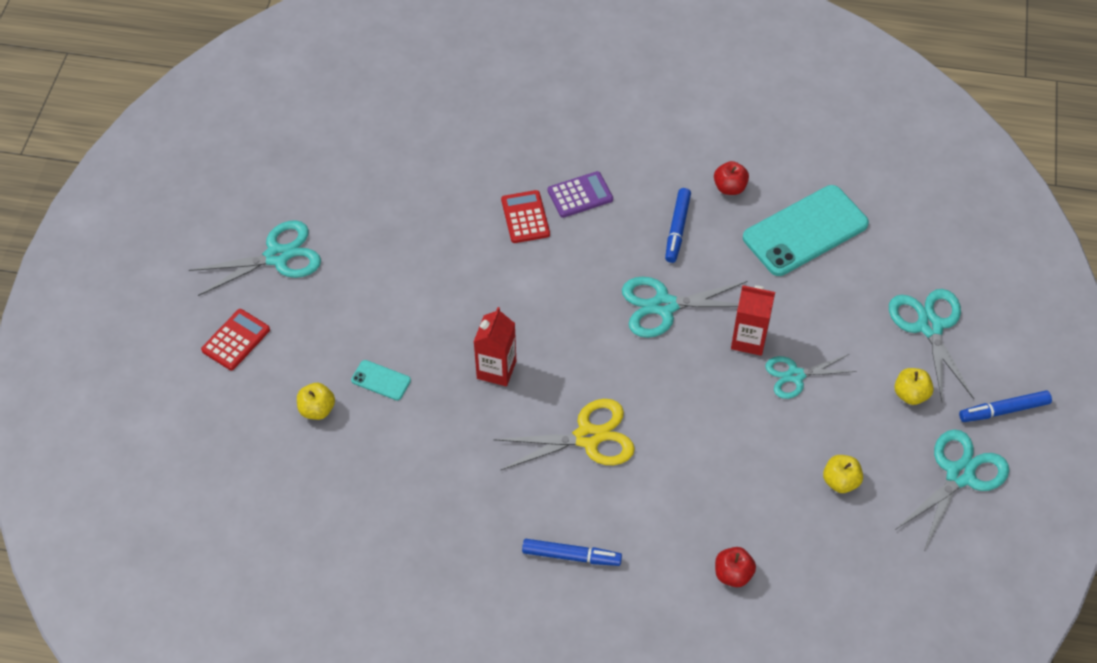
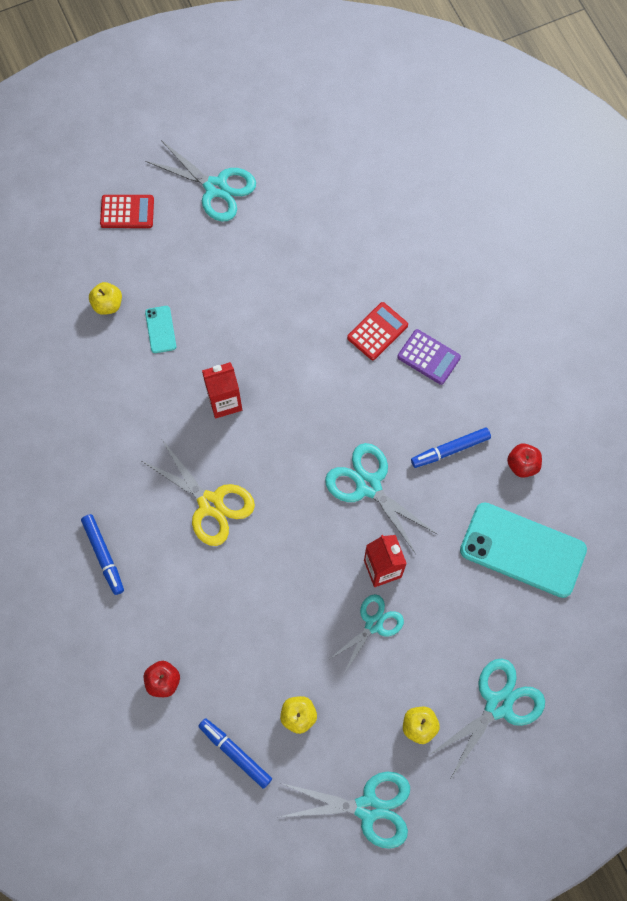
camera: 55 degrees right, 15 degrees up
(795, 375) = (373, 624): turquoise scissors -> turquoise scissors turned 90 degrees clockwise
(1003, 410) = (456, 811): blue marker -> blue marker (235, 753)

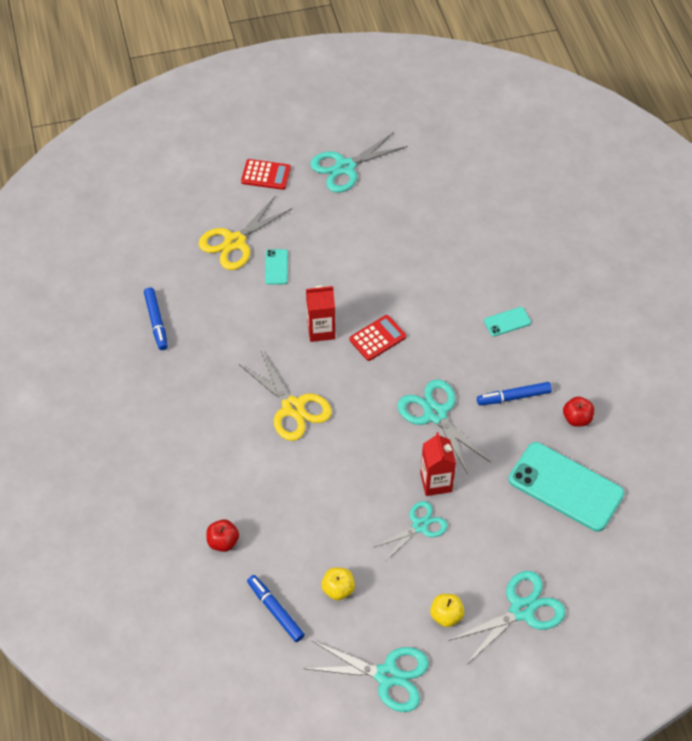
camera: 10 degrees right, 15 degrees down
(103, 555) = (191, 434): blue marker -> blue marker (156, 322)
(107, 304) = (235, 242): yellow apple -> yellow scissors
(215, 188) = (345, 167): turquoise scissors -> turquoise scissors turned 105 degrees clockwise
(377, 331) = (465, 295): red calculator -> red calculator (377, 338)
(428, 357) = (507, 322): purple calculator -> turquoise phone

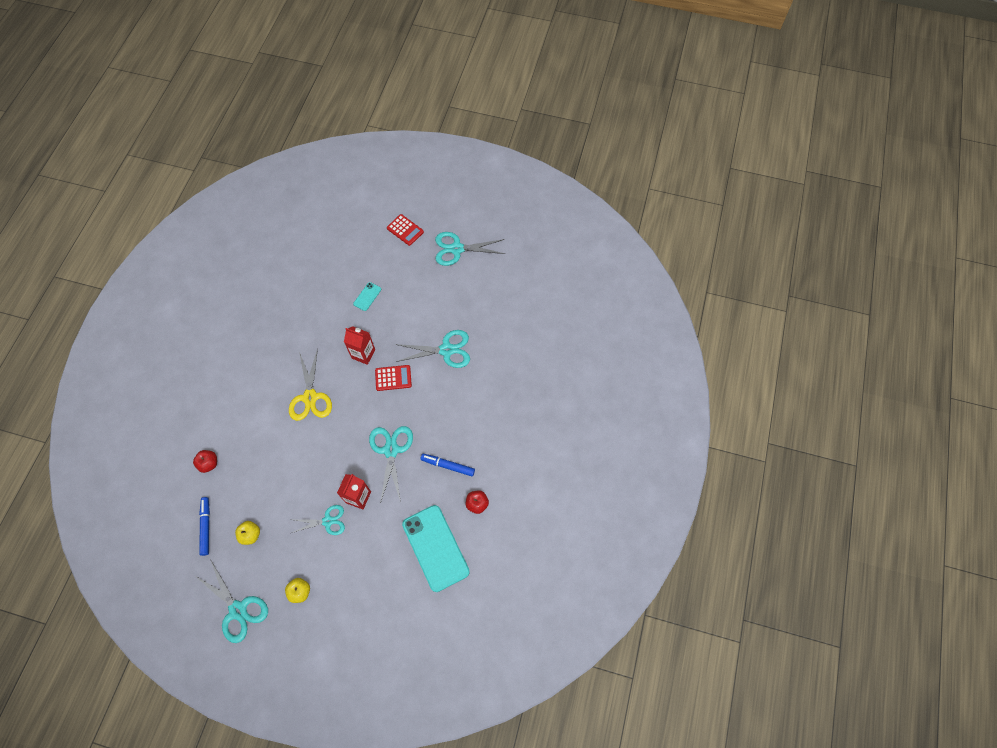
camera: 30 degrees right, 10 degrees up
(156, 322) = (273, 296): blue marker -> none
(235, 242) = (355, 266): yellow scissors -> none
(507, 322) = (481, 410): turquoise phone -> none
(522, 610) = (347, 616): turquoise scissors -> turquoise scissors (446, 350)

